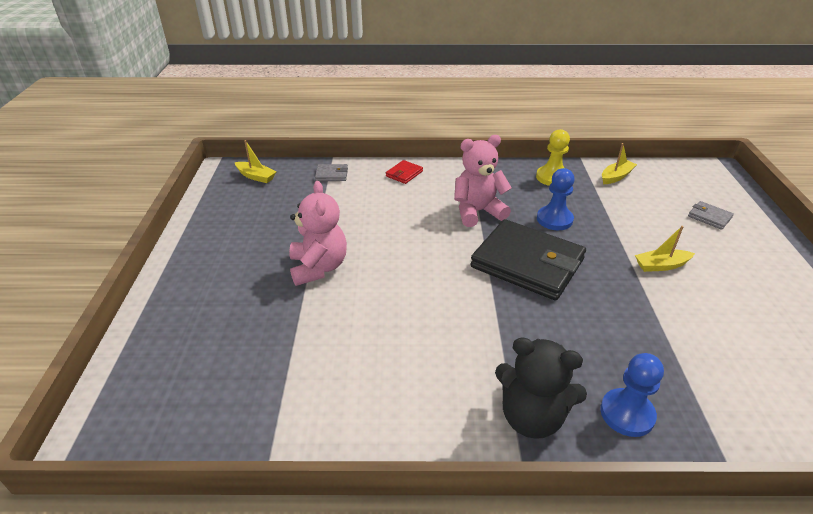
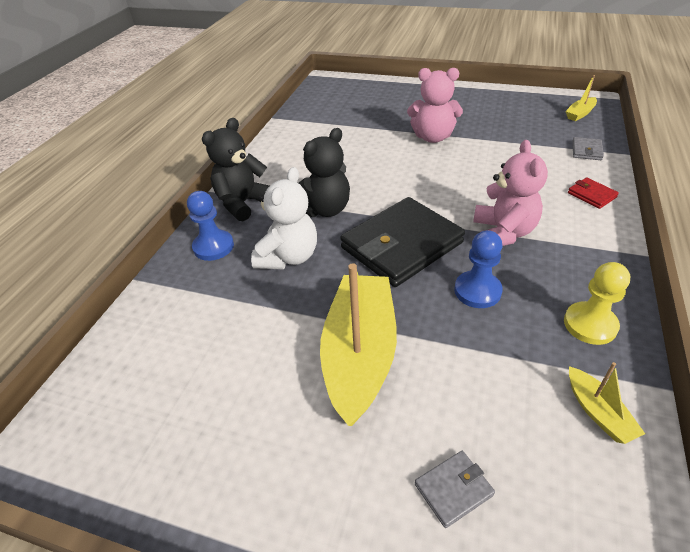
camera: 110 degrees right, 5 degrees up
(503, 330) = (324, 209): none -> black teddy bear
(595, 337) = (288, 257): none -> white teddy bear
(661, 265) = (360, 354): yellow boat -> yellow boat, size x2.24

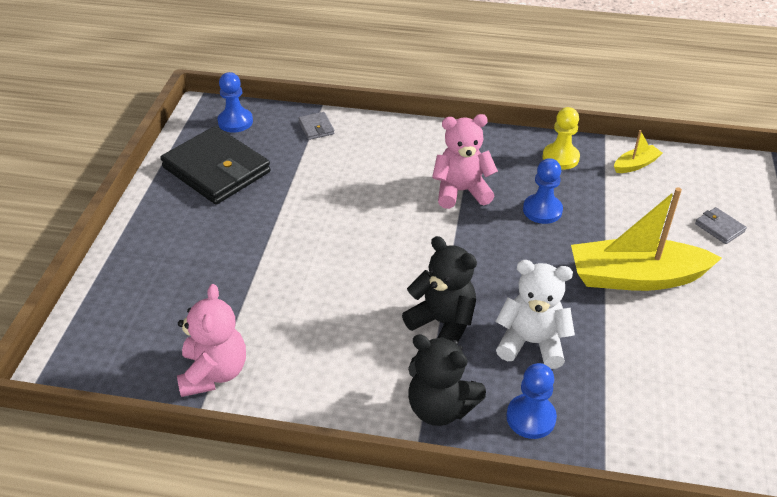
camera: 100 degrees left, 0 degrees up
(401, 245) = (493, 257): black wallet -> black wallet (216, 170)
(433, 137) = (279, 235): pink teddy bear -> pink teddy bear (214, 373)
(580, 114) = (235, 122): yellow boat -> blue pawn
(586, 151) = (316, 128): grey wallet -> grey wallet turned 60 degrees clockwise
(591, 195) = (395, 135): red wallet -> none

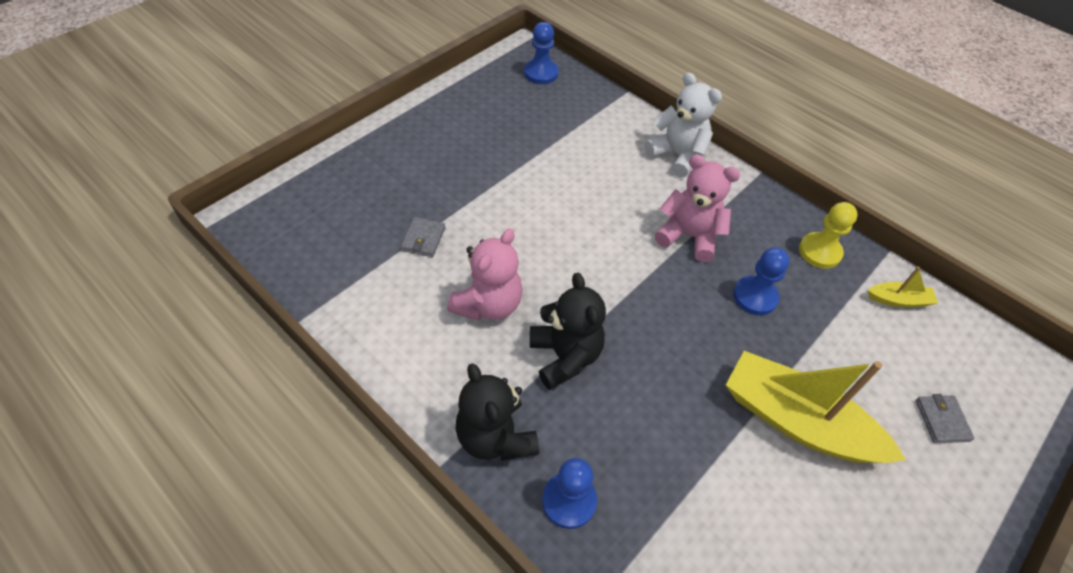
camera: 30 degrees right, 10 degrees up
(214, 373) = (343, 289): pink teddy bear -> pink teddy bear (488, 304)
(216, 170) = (490, 109): black wallet -> none
(316, 128) = (605, 110): grey wallet -> grey wallet (423, 239)
(531, 343) = (632, 426): white teddy bear -> white teddy bear (677, 155)

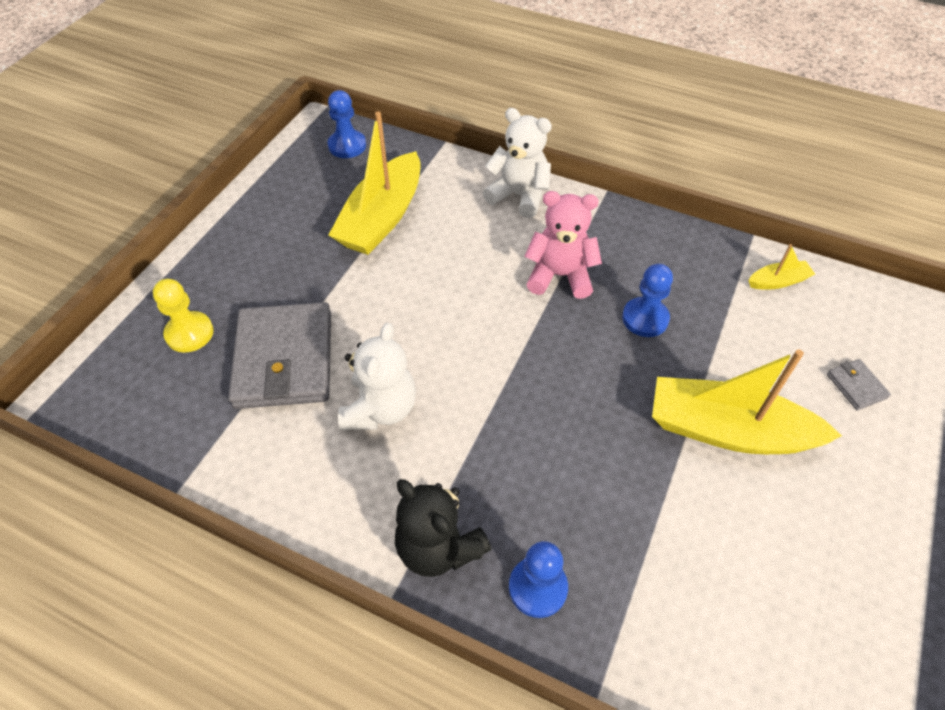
camera: 15 degrees left, 0 degrees up
(423, 239) = (284, 359): grey wallet -> grey wallet, size x2.43
(488, 304) = (380, 409): pink teddy bear -> white teddy bear
(548, 142) = (382, 218): none -> yellow boat
(565, 356) = (480, 439): black teddy bear -> none
(819, 252) = (690, 255): yellow pawn -> yellow pawn (189, 333)

